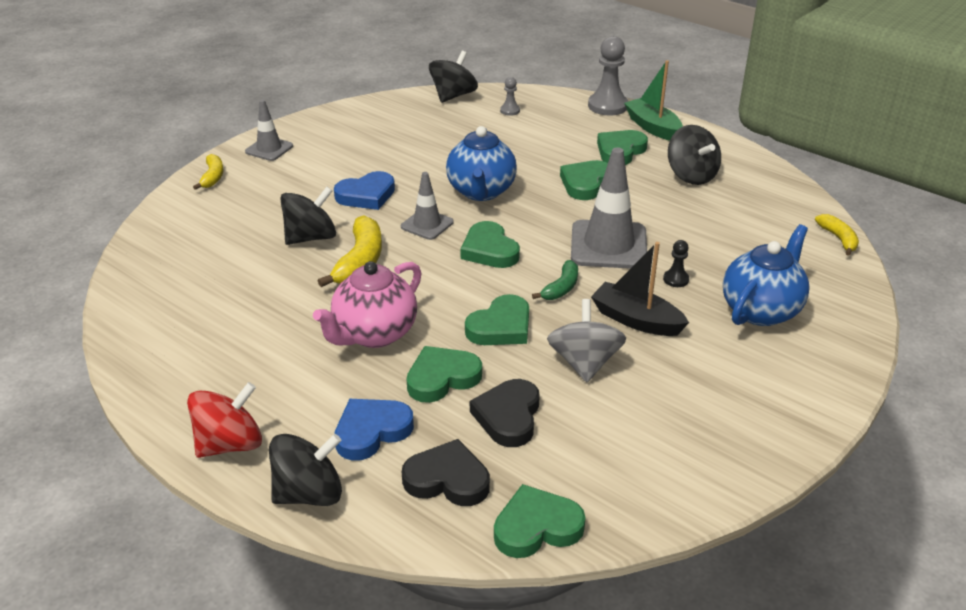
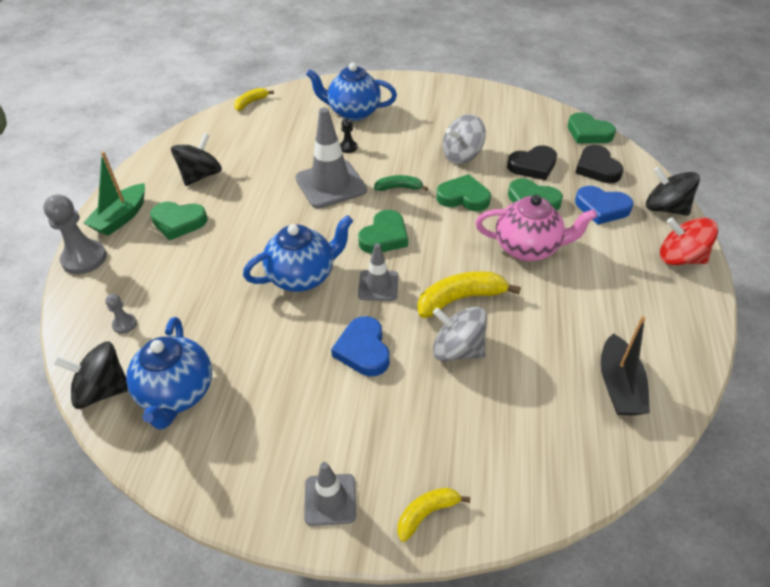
camera: 120 degrees left, 10 degrees up
(311, 237) = (457, 350): black spinning top -> grey spinning top
(366, 195) = (363, 350): blue heart -> blue heart turned 135 degrees counterclockwise
(418, 118) = (177, 394): none -> blue teapot
(585, 183) = (248, 223): green heart -> none
(636, 320) = (404, 150): black boat -> black boat (618, 386)

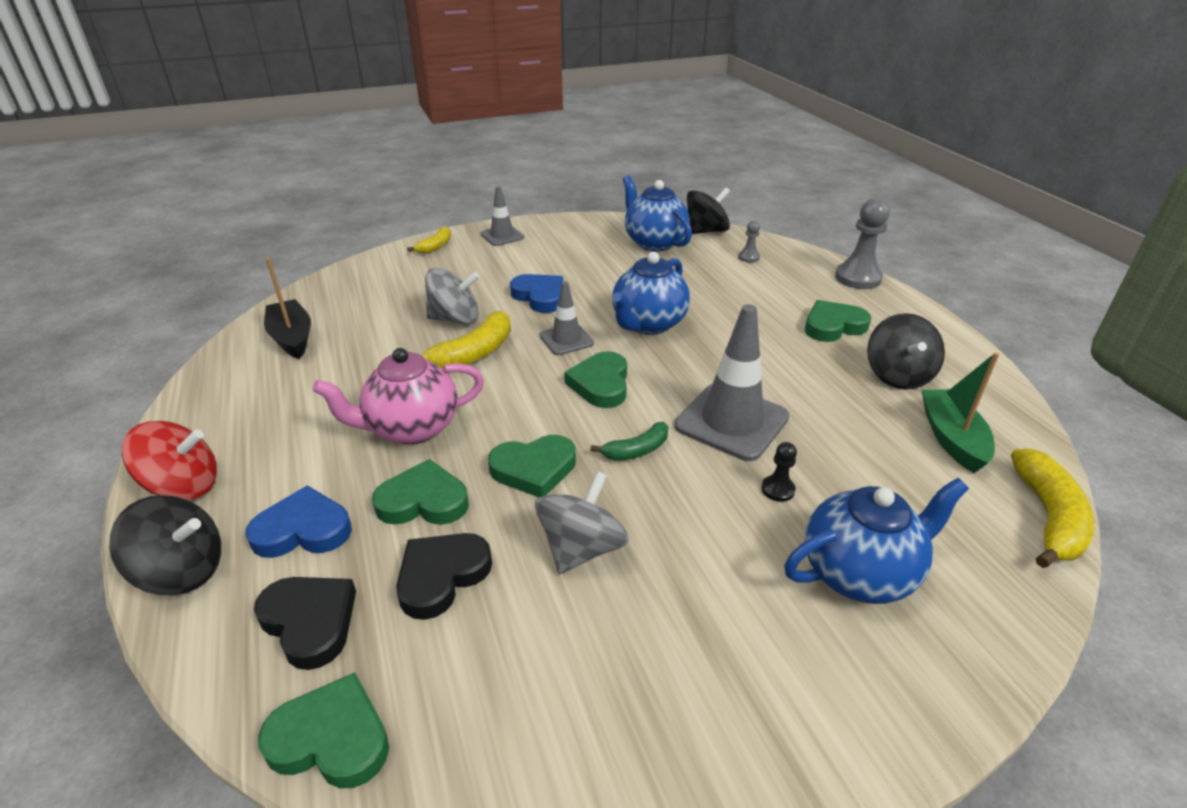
camera: 150 degrees right, 10 degrees down
(121, 217) = (892, 312): green boat -> green boat (951, 438)
(251, 103) = (1048, 517): yellow banana -> yellow banana, size x1.68

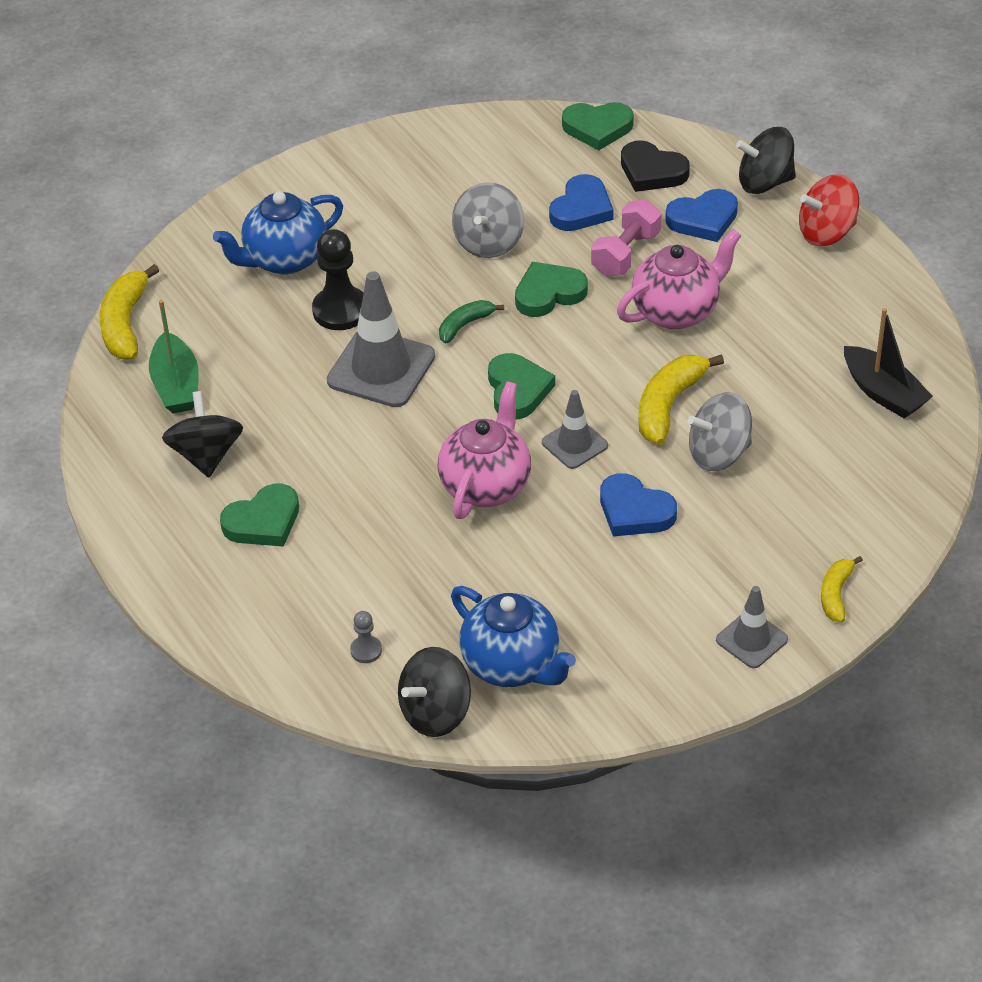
camera: 170 degrees right, 10 degrees up
(423, 501) = (626, 254): green heart -> pink dumbbell
(441, 576) = (581, 209): black heart -> blue heart
(648, 324) = (486, 485): blue teapot -> pink teapot
(778, 489) = (340, 310): black pawn -> black pawn, size x2.02
(858, 278) = (214, 627): grey pawn -> none

